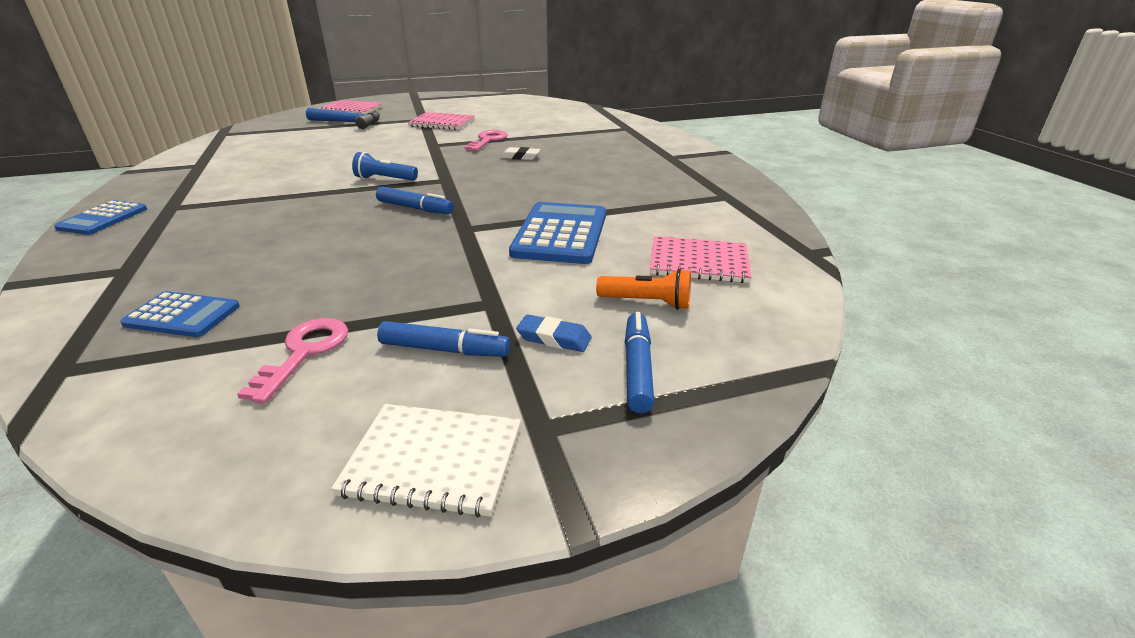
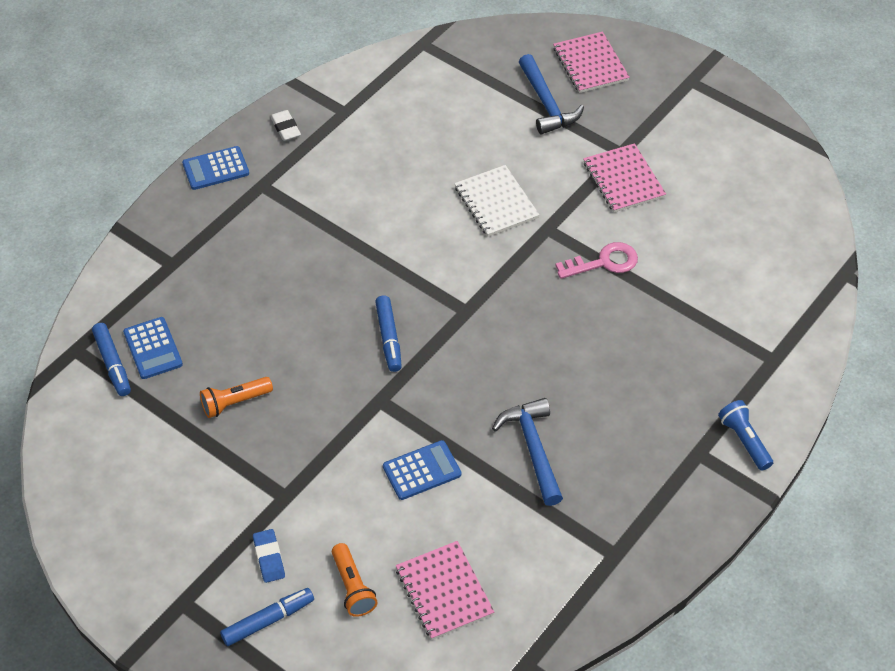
camera: 55 degrees right, 20 degrees up
(304, 353) = (165, 443): pink key -> none
(340, 292) = (234, 402): none -> orange flashlight
(384, 179) = (428, 266): blue flashlight -> blue flashlight (744, 440)
(433, 460) = (129, 571): white notebook -> white notebook (496, 203)
(444, 349) = (216, 509): blue marker -> blue marker (112, 363)
(520, 157) = (578, 325): white eraser -> white eraser (285, 128)
(560, 234) = (422, 470): blue calculator -> blue calculator, size x0.60
(599, 194) = (533, 449): none -> blue hammer

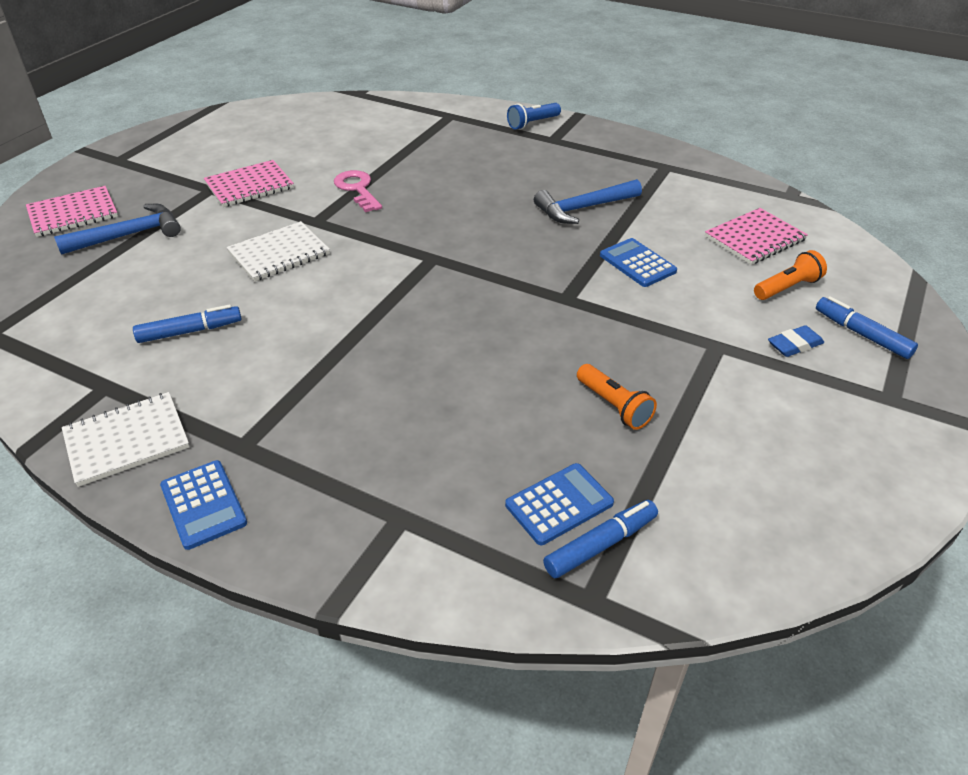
camera: 100 degrees left, 10 degrees down
(285, 128) = (127, 440): white eraser -> white notebook
(389, 338) = (482, 302): blue marker -> blue marker (190, 331)

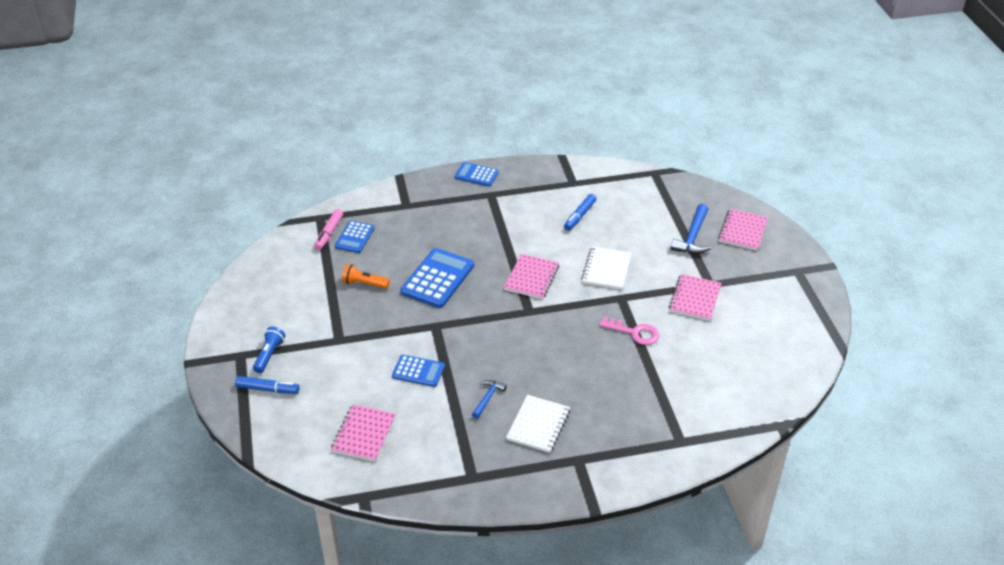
camera: 140 degrees right, 0 degrees up
(127, 440) = (533, 175): white notebook -> white notebook (538, 425)
(375, 290) = (531, 278): none -> pink notebook
(496, 354) = (437, 279): none -> blue calculator
(532, 123) = (613, 471): blue flashlight -> blue flashlight (269, 355)
(583, 208) = (488, 398): blue hammer -> blue hammer, size x0.60
(600, 545) = (329, 233): blue marker -> pink marker
(787, 287) = (323, 401): orange flashlight -> none
(794, 345) = (300, 362): blue eraser -> none

